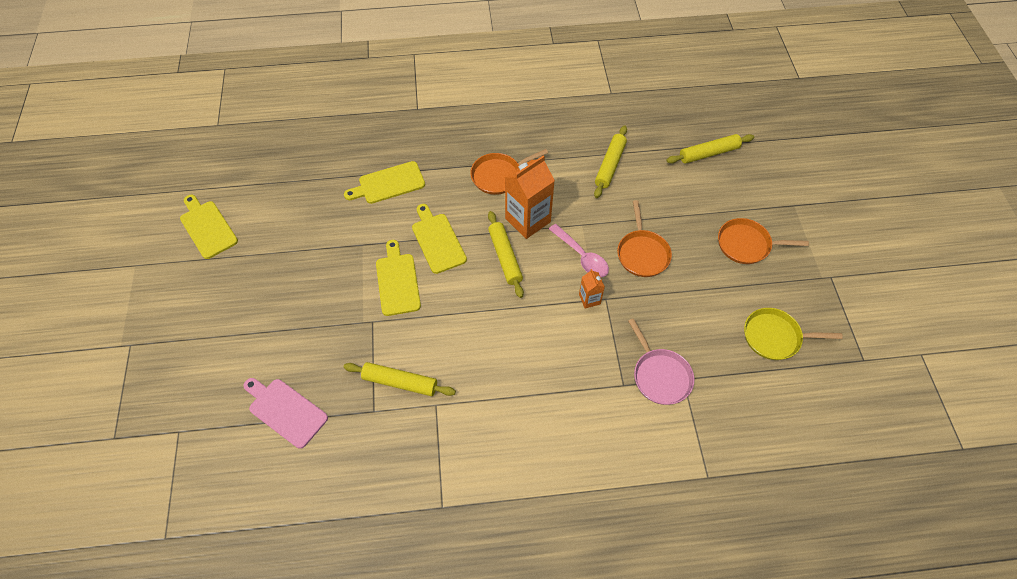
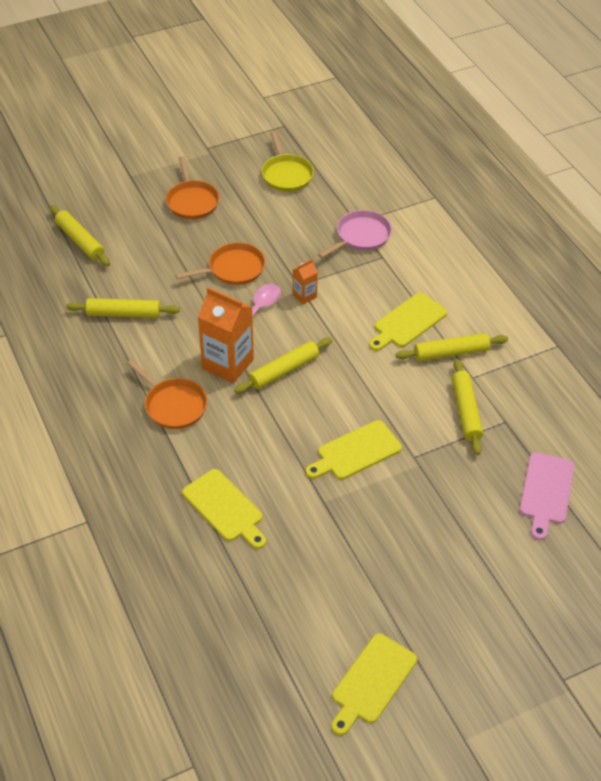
camera: 110 degrees left, 10 degrees down
(437, 241) = (288, 433): yellow cutting board -> yellow cutting board (408, 322)
(473, 398) = (451, 353): none -> yellow rolling pin

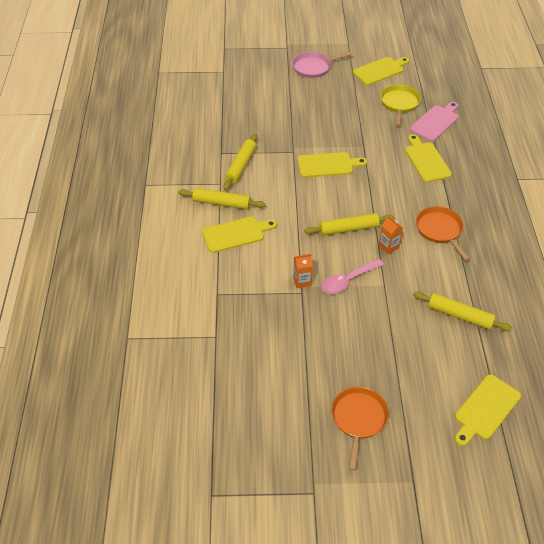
camera: 155 degrees left, 0 degrees up
(80, 241) = (485, 409): yellow rolling pin -> yellow cutting board
(227, 364) = (388, 246): orange carton -> orange carton, size x0.49
(233, 269) = (349, 327): orange pan -> none
(286, 174) = (247, 419): yellow pan -> yellow pan (399, 103)
(361, 236) = (221, 320): pink pan -> pink pan (313, 67)
(546, 491) = (229, 113): pink cutting board -> pink cutting board (435, 122)

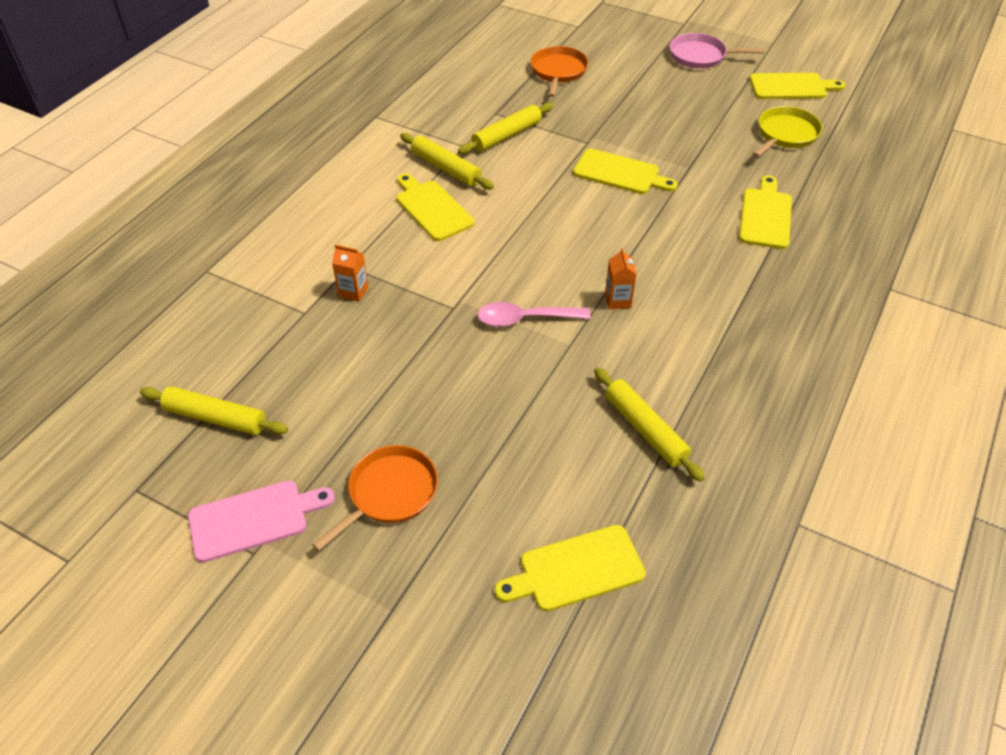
camera: 30 degrees right, 0 degrees up
(236, 234) = (432, 208): yellow cutting board -> yellow cutting board turned 135 degrees counterclockwise
(302, 281) = (465, 295): orange carton -> orange carton (353, 291)
(348, 229) = (581, 258): yellow rolling pin -> yellow rolling pin (215, 418)
(435, 122) = (821, 173): pink cutting board -> pink cutting board (254, 519)
(440, 230) = (710, 309): orange pan -> orange pan (558, 71)

